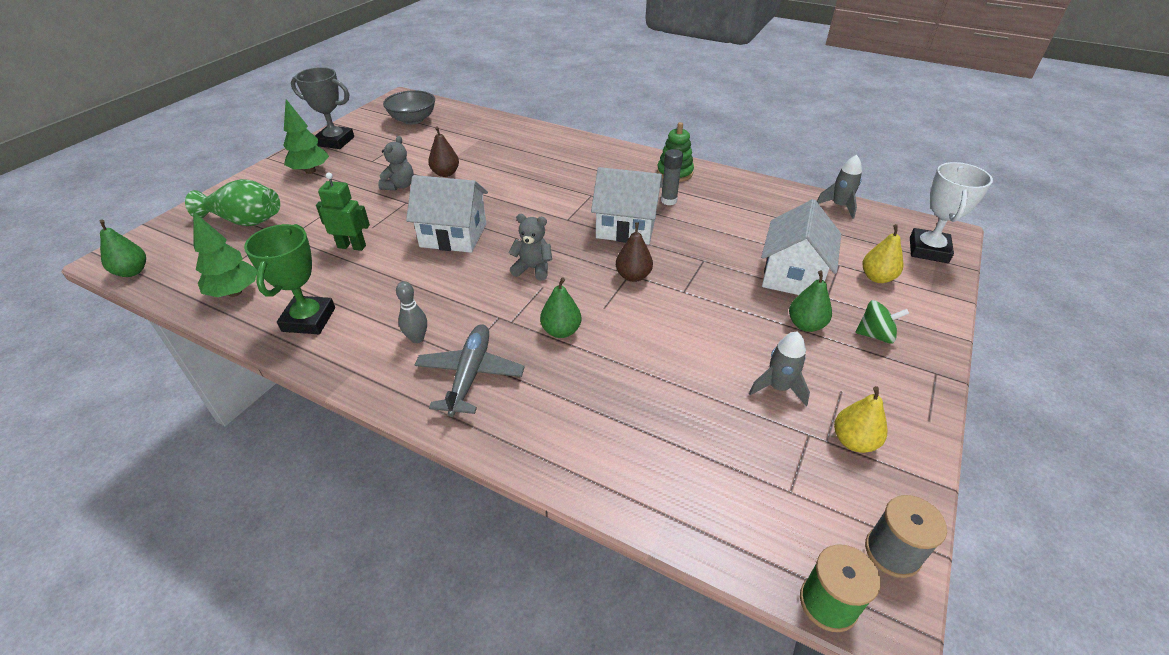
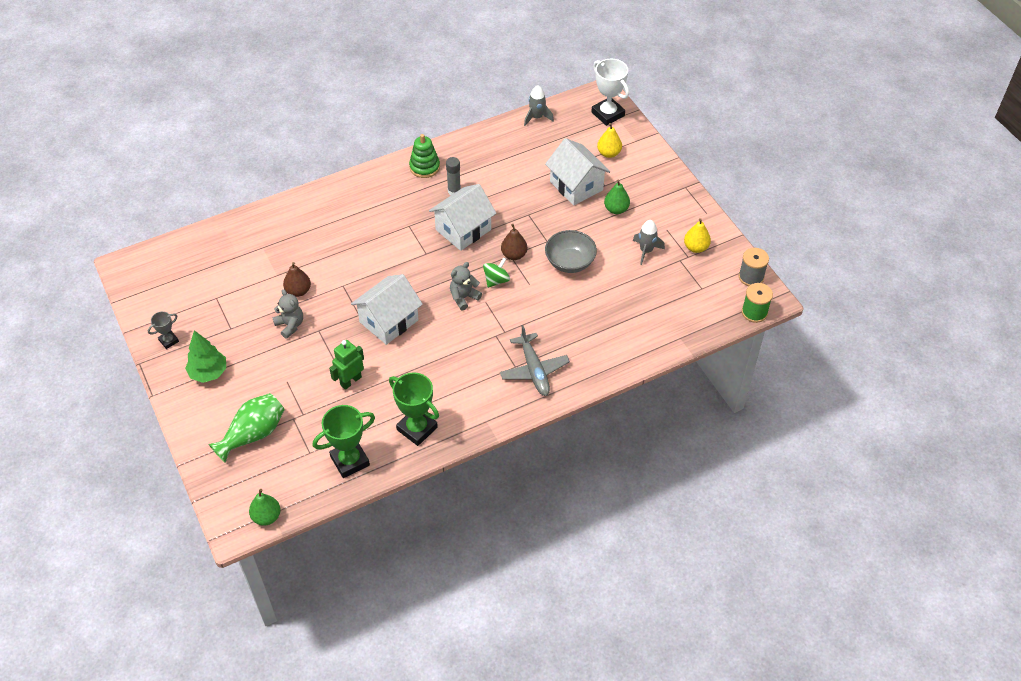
camera: 55 degrees left, 10 degrees up
(235, 292) = (350, 461): green tree -> green trophy
(335, 141) = (168, 341): grey trophy -> grey trophy, size x0.53
(413, 120) = (181, 275): grey bowl -> grey bowl (570, 262)
(417, 338) = (482, 381): grey bowling pin -> none
(470, 375) = (534, 370): grey plane -> grey plane turned 150 degrees counterclockwise
(561, 331) = (532, 313): green pear -> none
(875, 335) = (645, 188): green spinning top -> green spinning top (496, 280)

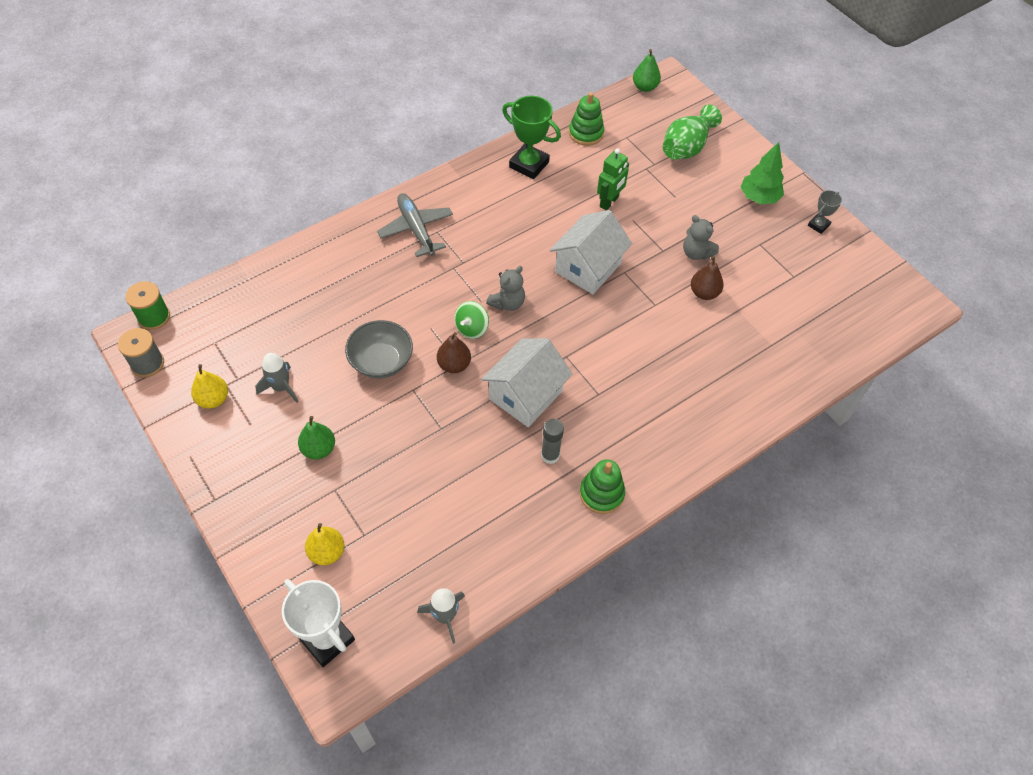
camera: 170 degrees right, 5 degrees up
(350, 461) = (586, 133): green trophy -> green stacking toy
(576, 186) = (376, 484): white house -> none

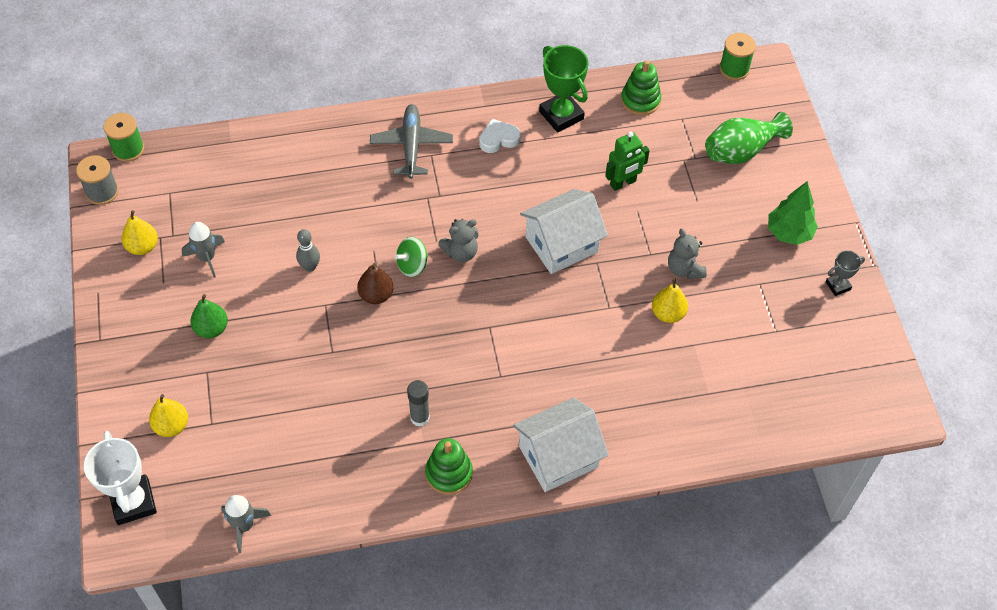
camera: 25 degrees right, 0 degrees up
(381, 361) = (310, 267): grey bowl -> grey bowling pin
(487, 200) = (498, 139): none -> white heart
(525, 395) = (428, 350): white house -> white house (558, 457)
(644, 87) = (734, 69): green pear -> green spool
(704, 293) = (668, 313): brown pear -> yellow pear

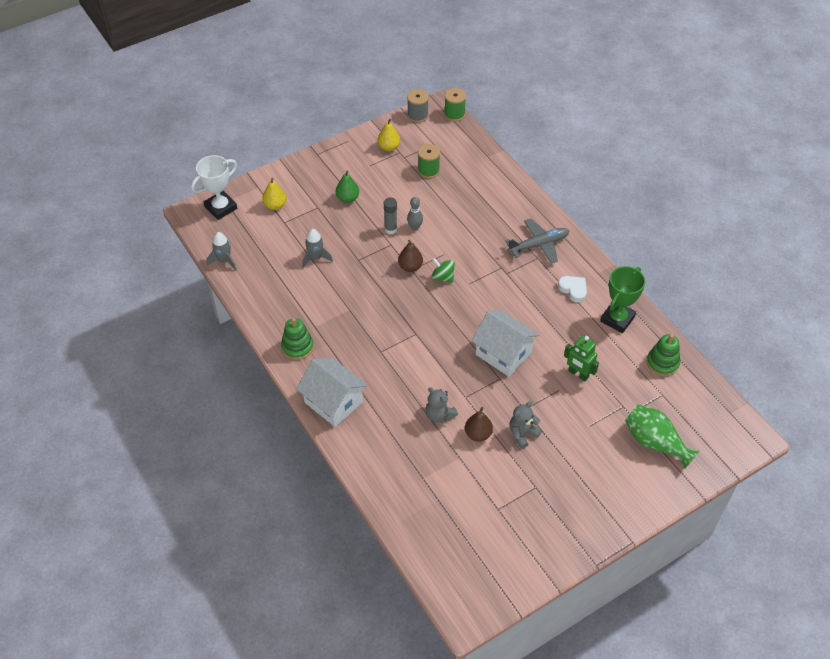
camera: 70 degrees right, 5 degrees down
(207, 258) = (396, 178): grey rocket -> grey rocket (315, 258)
(420, 418) = (331, 319): grey glue stick -> grey glue stick (390, 229)
(461, 252) = (466, 299): grey teddy bear -> grey teddy bear (439, 415)
(668, 313) = (478, 434): yellow pear -> brown pear
(734, 69) = (735, 416): green spool -> green spool (428, 170)
(789, 232) = (594, 495): green tree -> none
(838, 286) = (562, 542): grey trophy -> none

